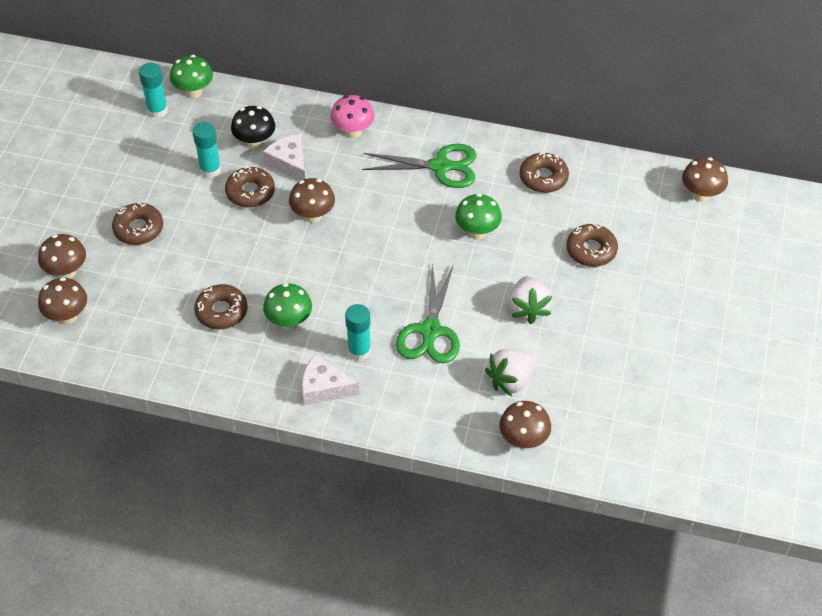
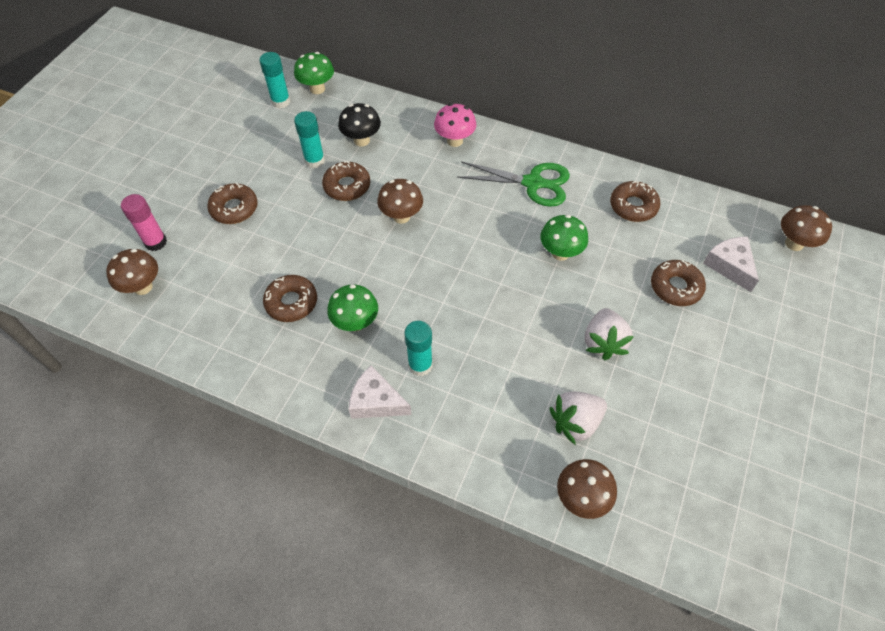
camera: 10 degrees right, 5 degrees up
(66, 272) = (156, 242): brown mushroom -> pink glue stick
(289, 163) = (389, 163): white cheese -> white cheese (729, 266)
(430, 331) = (497, 353): green scissors -> none

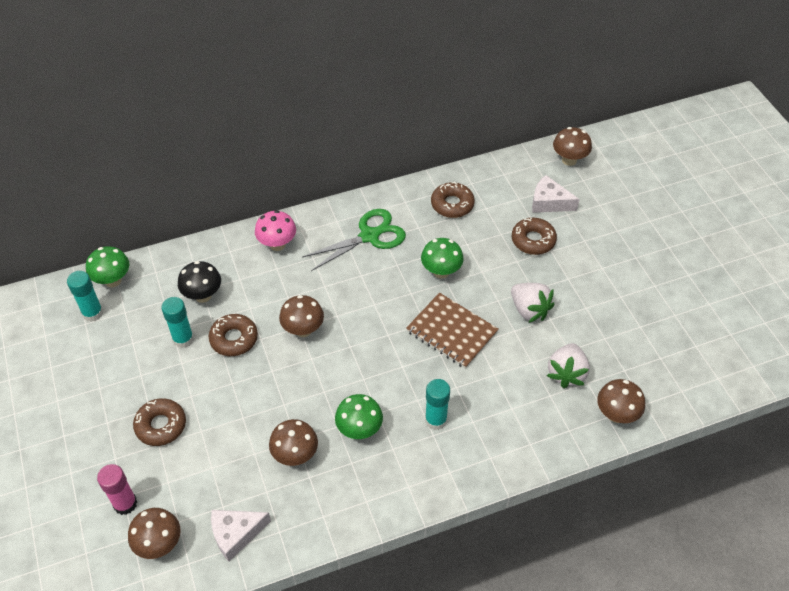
camera: 45 degrees left, 5 degrees down
(291, 302) = (295, 455): brown donut -> brown mushroom
(376, 401) = (435, 468): white cheese -> white cheese (236, 534)
(514, 307) = (451, 332): none -> brown notebook

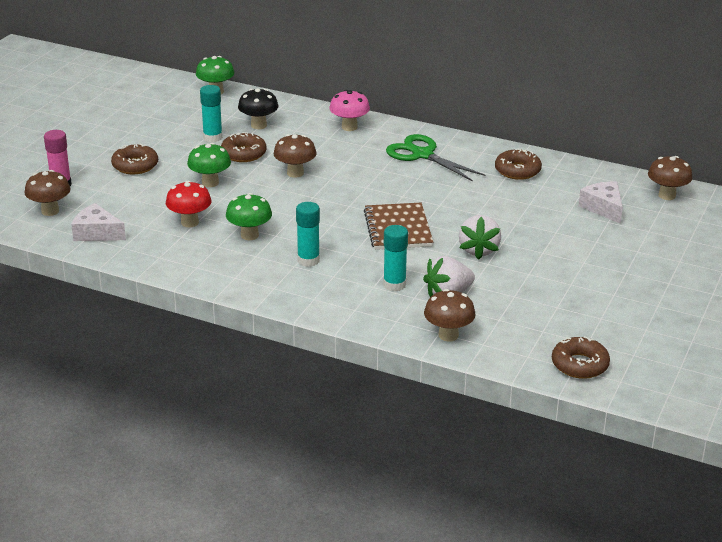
camera: 45 degrees right, 20 degrees down
(93, 313) = (180, 99): turquoise glue stick -> turquoise glue stick (394, 285)
(295, 455) = (190, 222): brown mushroom -> red mushroom
(369, 236) = (422, 155): green scissors -> green scissors turned 150 degrees counterclockwise
(441, 272) = (444, 197): green mushroom -> green mushroom (210, 183)
(533, 240) = (550, 219): brown donut -> brown donut (579, 364)

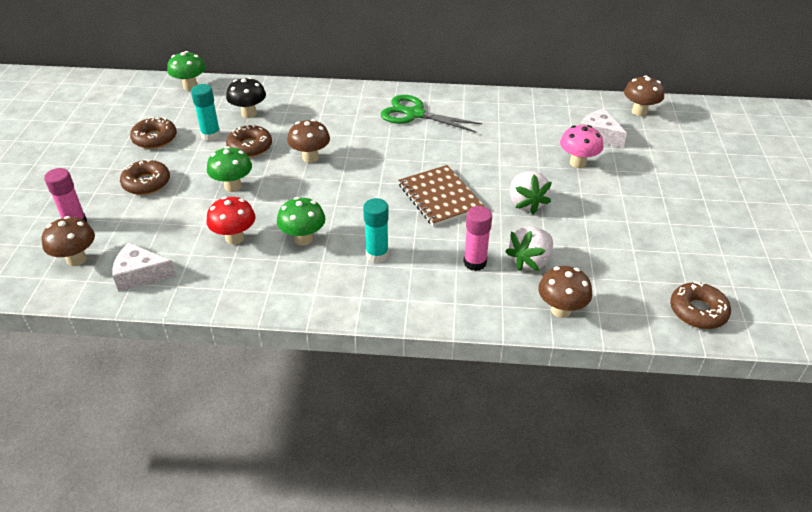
camera: 20 degrees left, 10 degrees up
(349, 127) = (334, 99): pink mushroom -> pink mushroom (577, 163)
(394, 285) = (475, 262): turquoise glue stick -> pink glue stick
(517, 170) = (505, 113): brown donut -> brown donut (155, 138)

